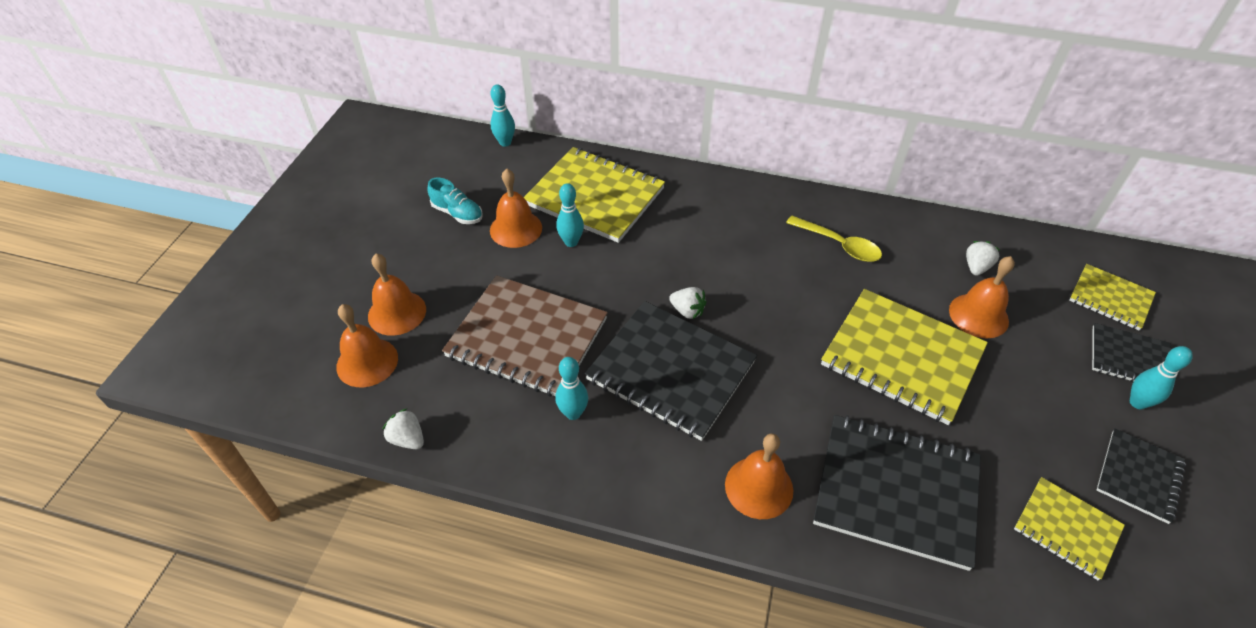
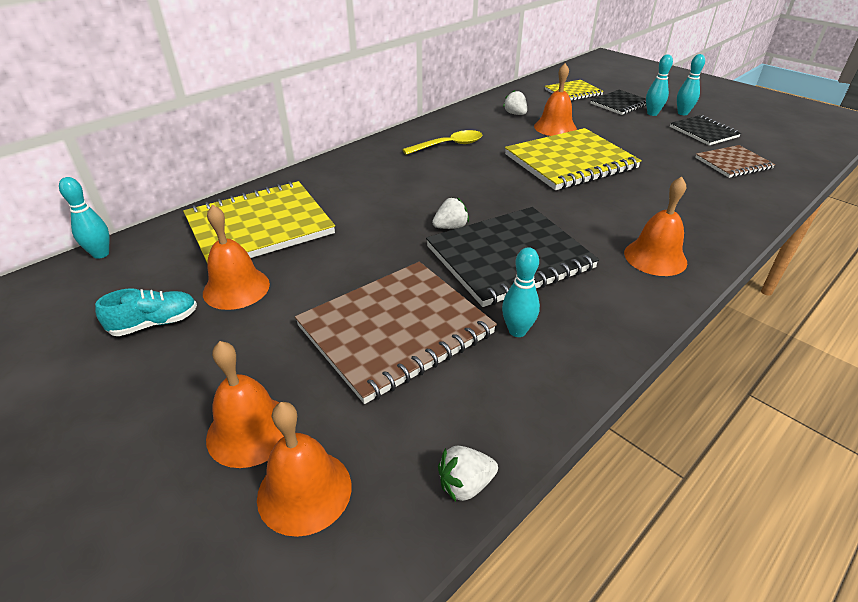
camera: 60 degrees left, 10 degrees down
(571, 242) = (300, 259): turquoise bowling pin -> turquoise bowling pin (682, 113)
(896, 492) = (683, 204): black notebook -> none
(1066, 529) = (733, 163): yellow notebook -> brown notebook

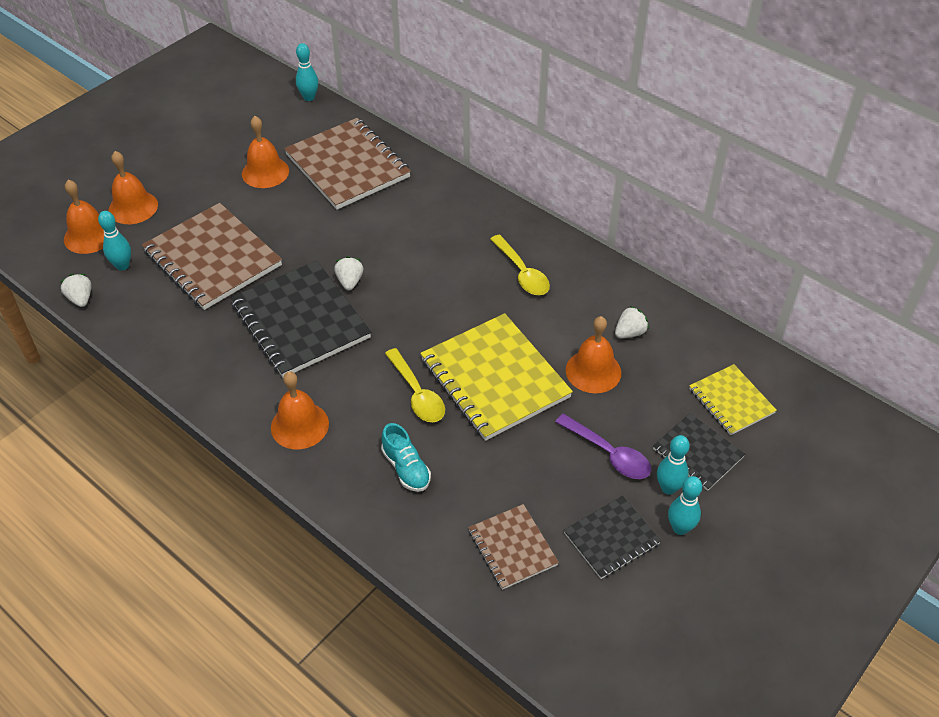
camera: 85 degrees right, 10 degrees up
(155, 323) = (229, 145): turquoise shoe -> turquoise shoe (406, 468)
(259, 227) = (347, 166): yellow notebook -> brown notebook
(450, 227) = (350, 281): white strawberry -> white strawberry turned 150 degrees counterclockwise
(517, 331) = (206, 324): turquoise bowling pin -> turquoise bowling pin (122, 266)
(596, 195) = (417, 394): none -> yellow spoon
(631, 128) = (609, 454): none -> purple spoon

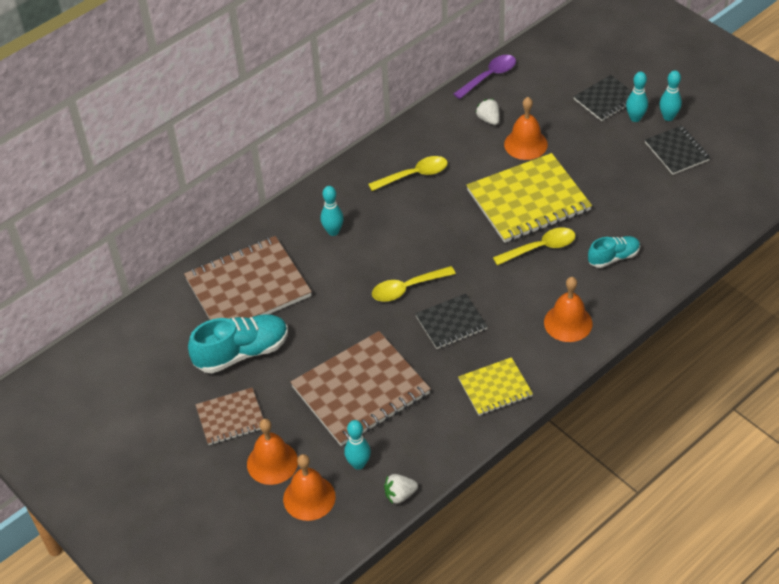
camera: 80 degrees left, 0 degrees up
(265, 172) = (242, 353): orange bell -> turquoise shoe
(301, 321) = (451, 323): black notebook -> black notebook, size x0.55
(309, 97) = (128, 318): turquoise bowling pin -> turquoise bowling pin (333, 231)
(350, 281) = (407, 288): white strawberry -> yellow spoon
(512, 548) = (684, 202): brown notebook -> brown notebook (231, 418)
(609, 454) = (604, 144): purple spoon -> purple spoon (489, 76)
(731, 401) = (560, 76): yellow notebook -> yellow notebook (495, 388)

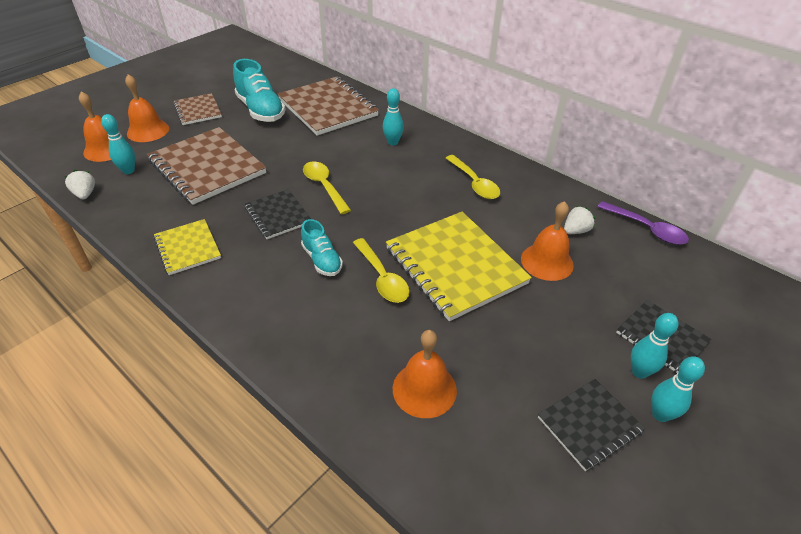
camera: 80 degrees right, 5 degrees down
(568, 323) = (267, 303): orange bell -> orange bell (424, 389)
(613, 257) = (370, 346): turquoise shoe -> turquoise shoe (322, 260)

